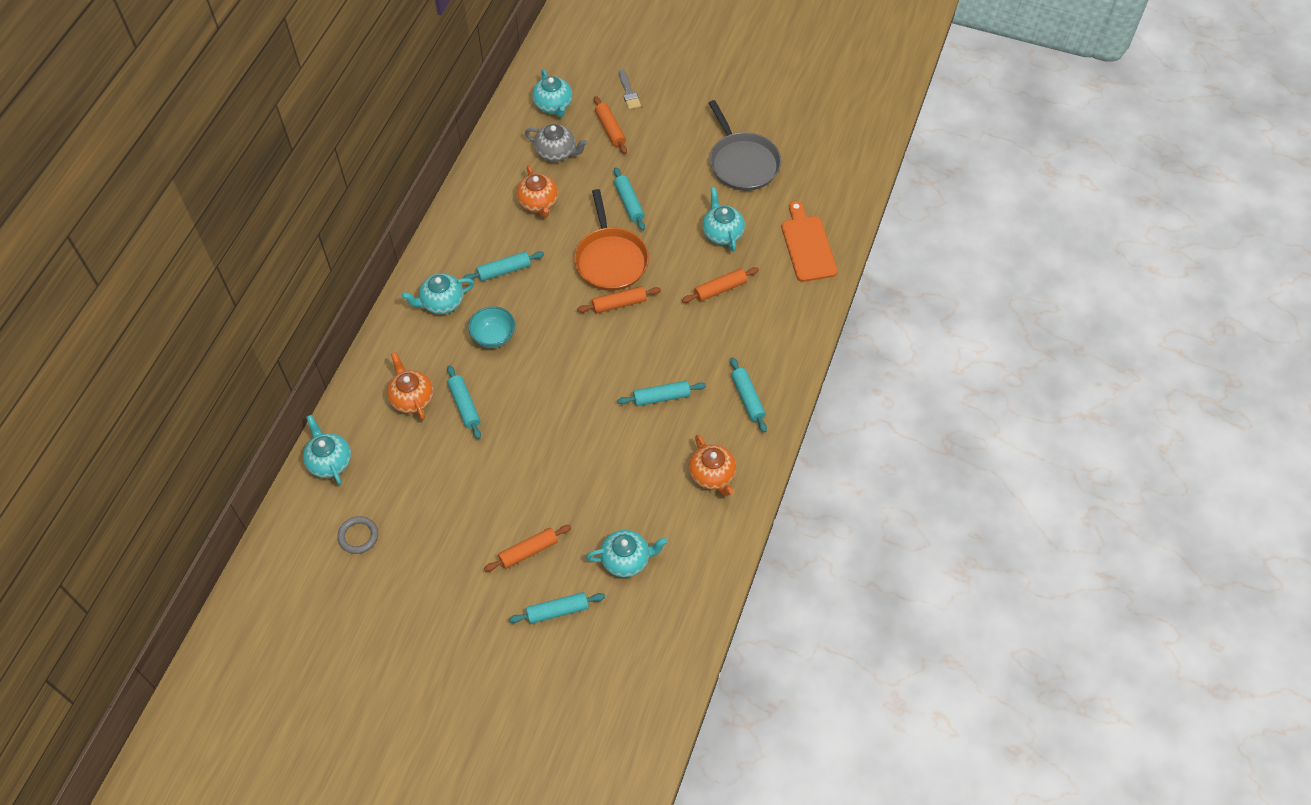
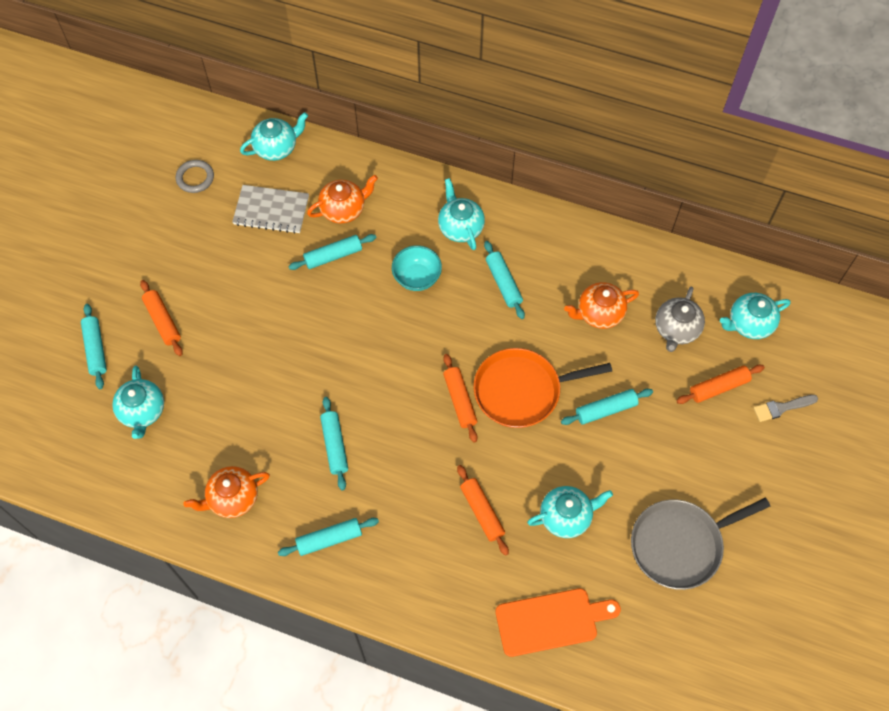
camera: 90 degrees right, 5 degrees up
(407, 462) = (271, 210): none -> grey notebook

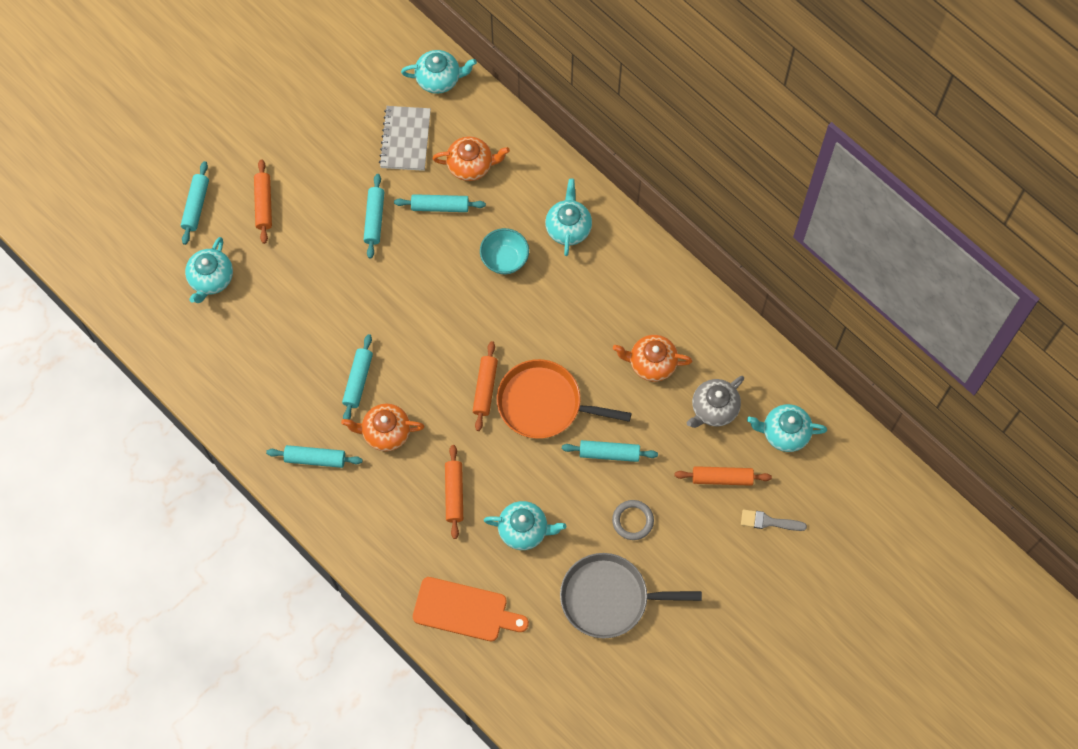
camera: 25 degrees right, 5 degrees up
(195, 178) = (352, 79): grey ring -> grey ring (632, 521)
(232, 498) = (252, 388): orange teapot -> orange teapot (385, 432)
(271, 210) = (405, 139): grey notebook -> grey notebook turned 60 degrees clockwise
(503, 283) = (580, 298): turquoise rolling pin -> turquoise rolling pin (374, 219)

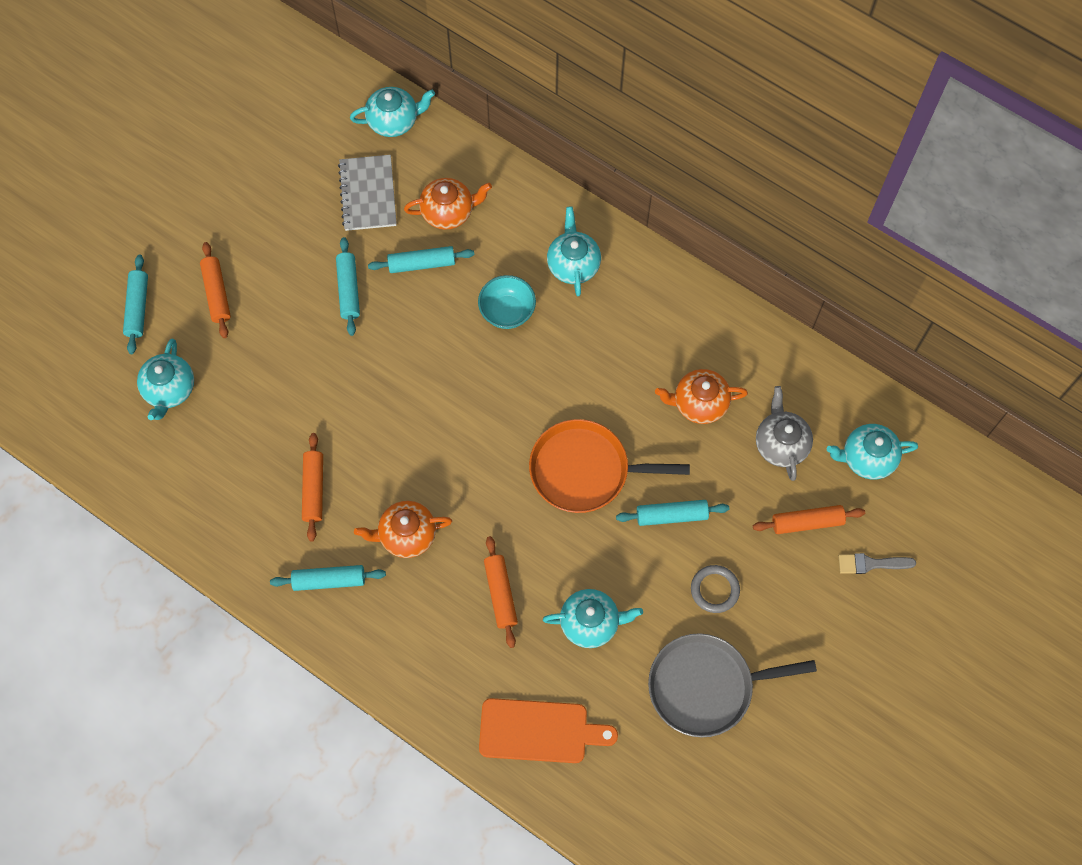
camera: 10 degrees left, 0 degrees up
(358, 381) = (363, 479): turquoise rolling pin -> none
(485, 388) = (513, 464): orange rolling pin -> orange rolling pin (313, 489)
(713, 409) = (780, 444): grey teapot -> grey teapot turned 135 degrees clockwise

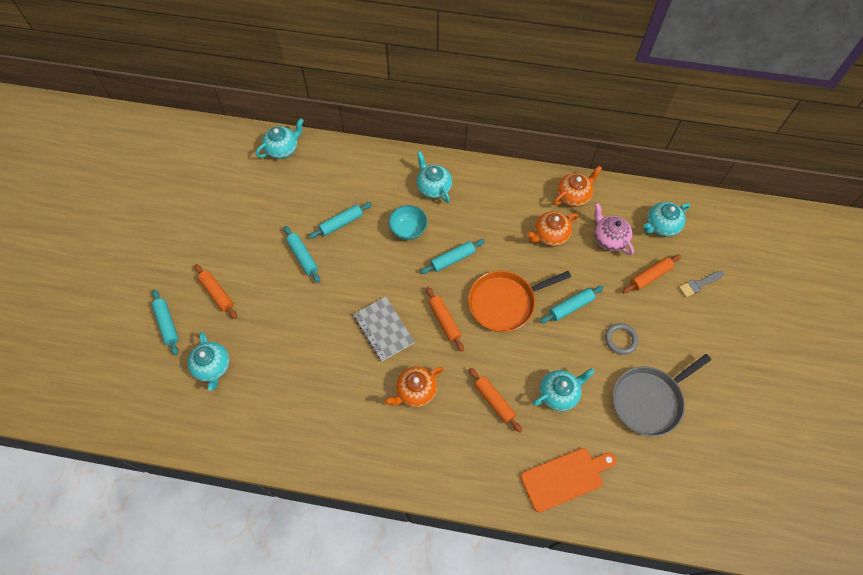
camera: 25 degrees left, 5 degrees down
(313, 489) = (340, 389): orange rolling pin -> orange rolling pin (444, 321)
(329, 580) = (379, 443): turquoise rolling pin -> turquoise rolling pin (452, 259)
(368, 194) = (287, 196): grey notebook -> grey notebook (383, 329)
(448, 212) = (342, 187): orange teapot -> orange teapot (573, 196)
(780, 444) = (609, 238): grey teapot -> pink teapot

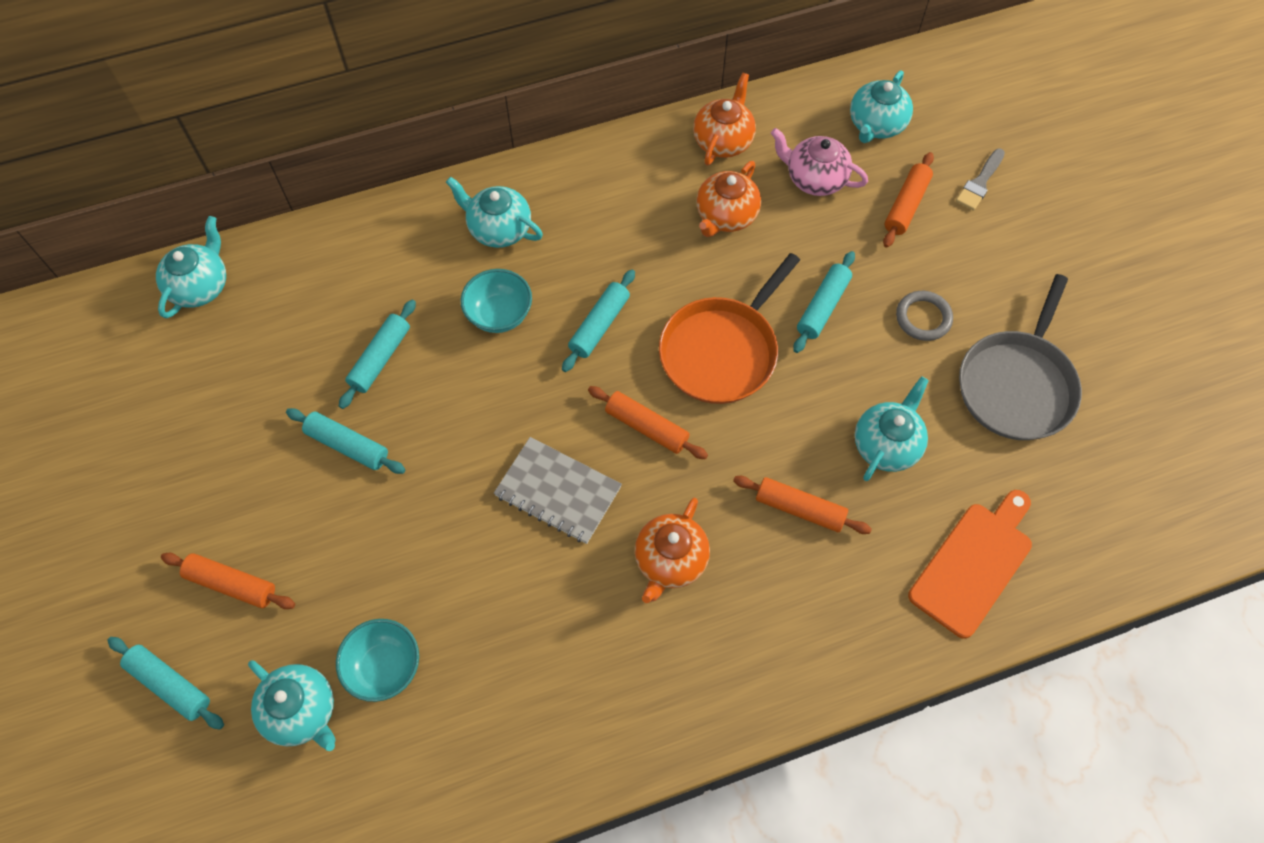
camera: 30 degrees left, 0 degrees up
(258, 367) = (384, 667): none -> turquoise bowl

